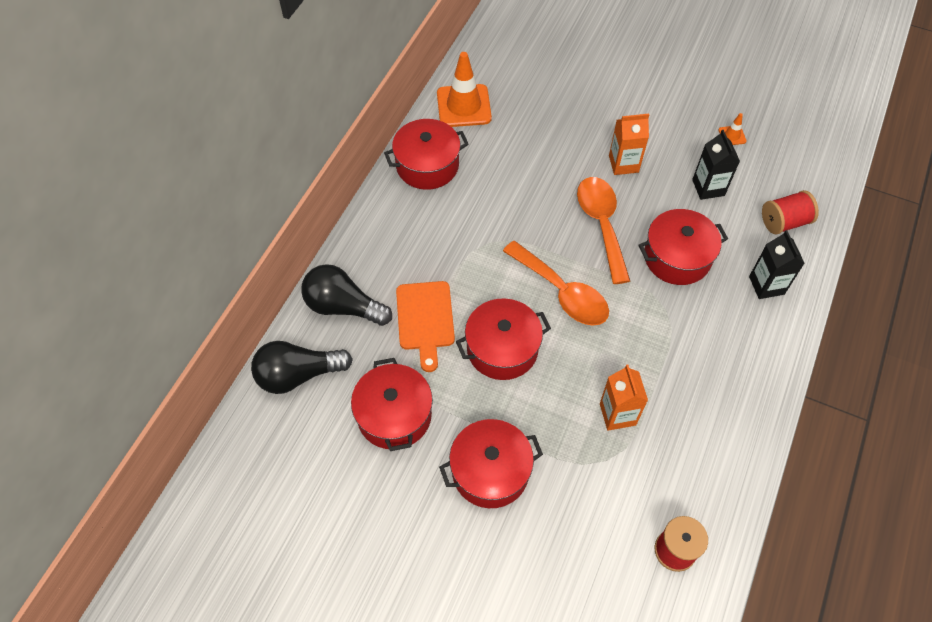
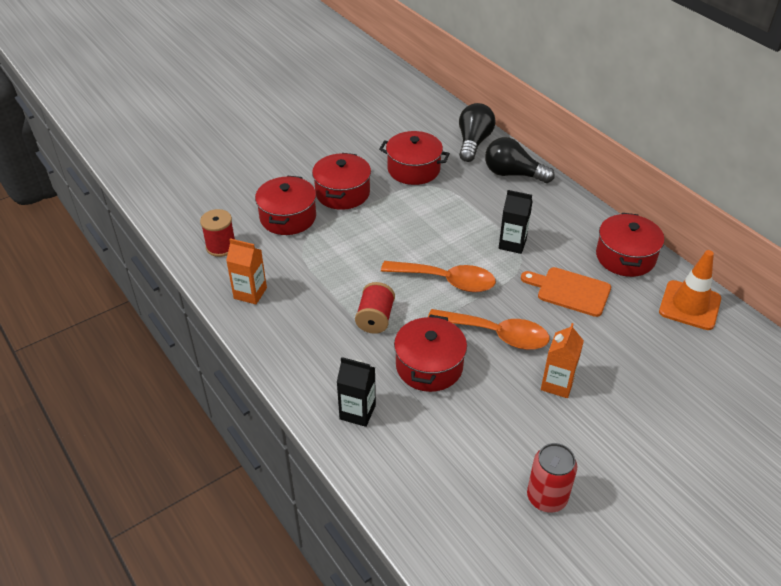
camera: 120 degrees right, 15 degrees down
(343, 306) = (513, 174): black light bulb -> black light bulb turned 120 degrees counterclockwise
(425, 319) = (475, 205): orange cutting board -> orange cutting board (570, 291)
(502, 349) = (423, 231): red pot -> red pot (288, 217)
(562, 292) = (446, 281): orange spoon -> orange spoon turned 150 degrees counterclockwise
(617, 414) = (328, 264): orange carton -> orange carton (250, 293)
(708, 187) = (490, 434): black carton -> black carton (512, 244)
(732, 135) = (546, 497): orange traffic cone -> red can
(784, 222) = (411, 471): red spool -> red spool (375, 319)

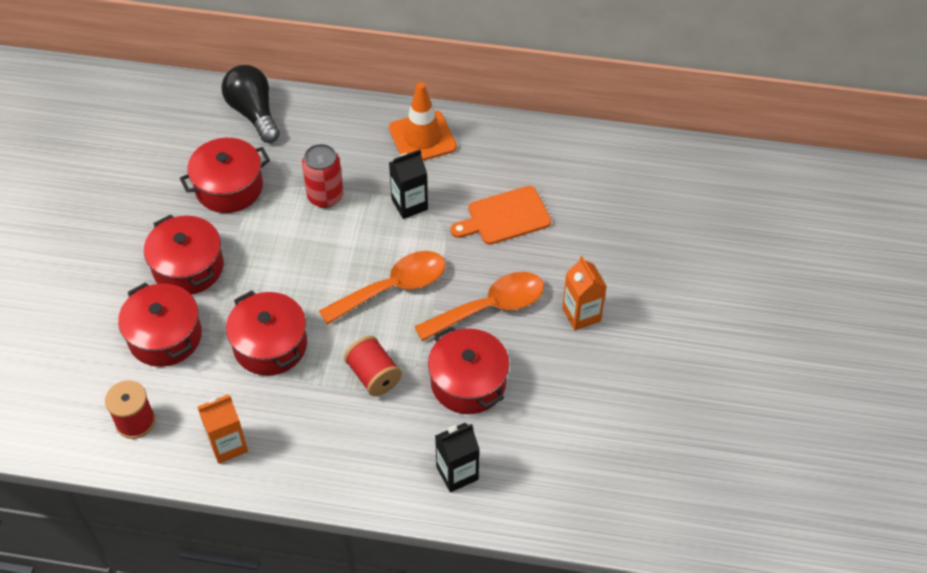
camera: 45 degrees left, 10 degrees up
(513, 174) = (330, 125): black light bulb -> none
(546, 497) = (667, 417): red can -> red can (325, 196)
(625, 257) = (515, 147): red pot -> red pot (270, 345)
(689, 305) = (607, 159): orange traffic cone -> orange traffic cone (422, 138)

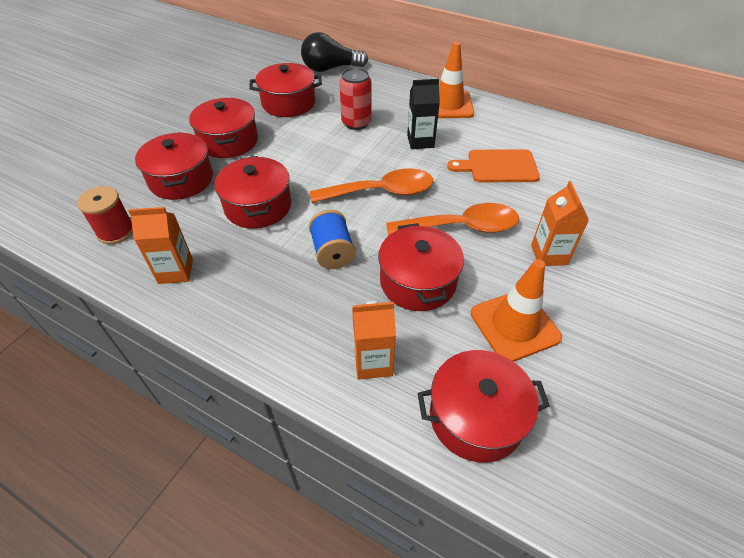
camera: 20 degrees right, 5 degrees down
(253, 113) = (330, 68): black light bulb -> black light bulb turned 90 degrees counterclockwise
(374, 376) = (332, 252): red spool -> blue spool
(457, 473) = (373, 362): black carton -> orange carton
(557, 491) = (476, 417): none -> red pot
(568, 399) = (514, 325): none -> orange traffic cone

